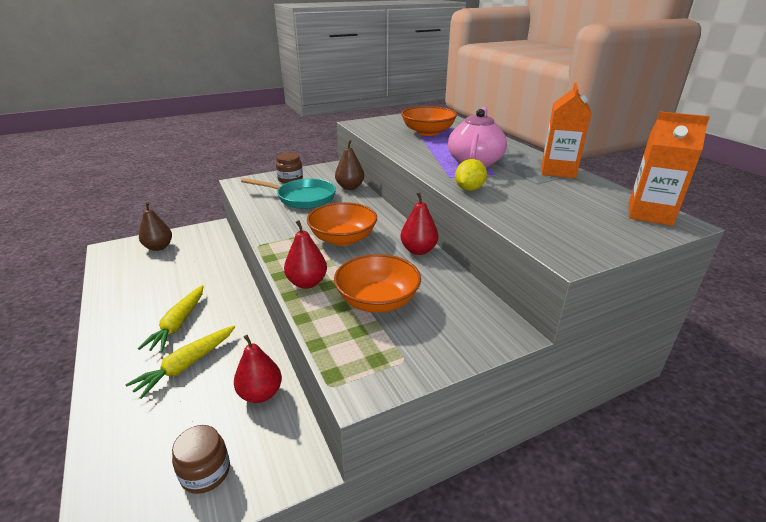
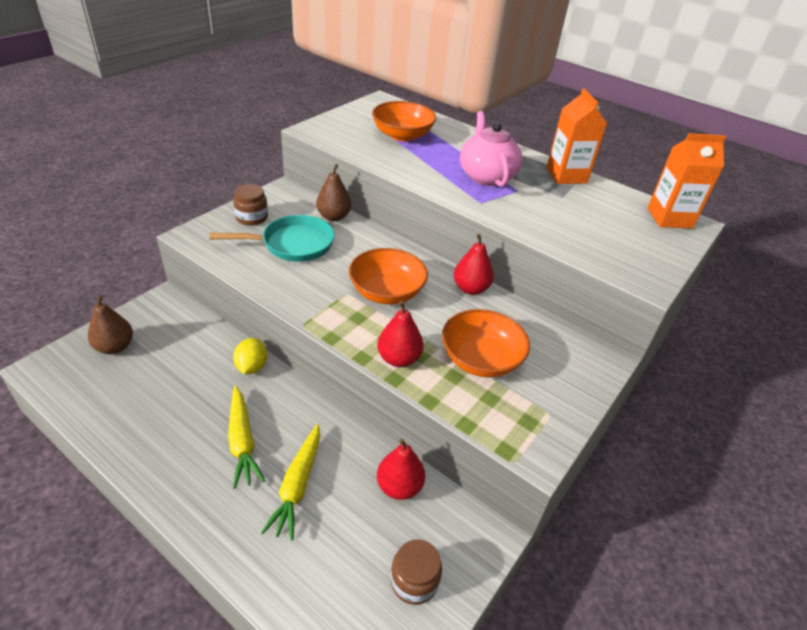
camera: 30 degrees left, 10 degrees up
(469, 189) = (512, 217): yellow lemon -> yellow lemon (252, 367)

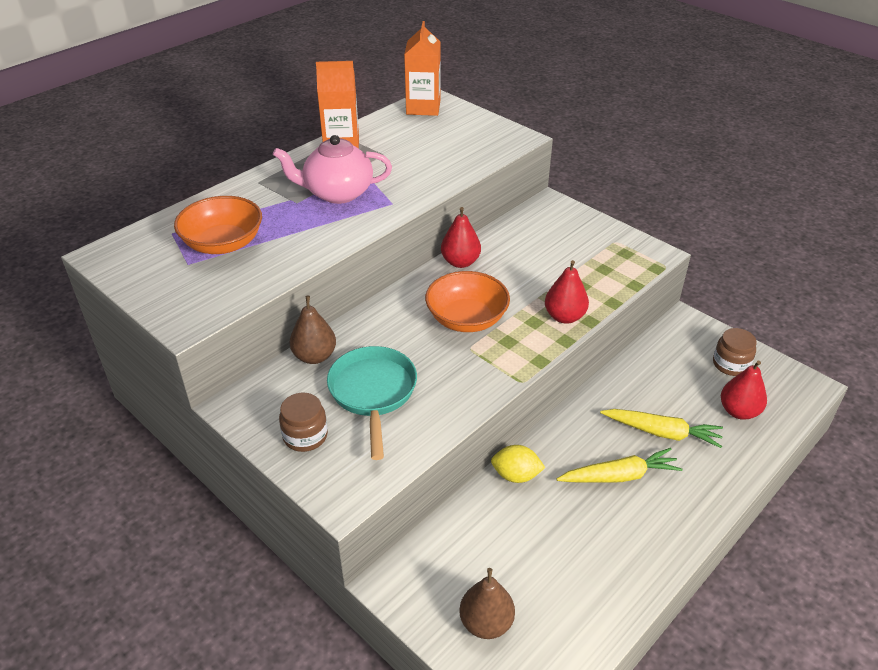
camera: 80 degrees left, 0 degrees up
(399, 486) = (650, 366): red pear -> red pear (738, 411)
(480, 359) = (559, 268): orange bowl -> none

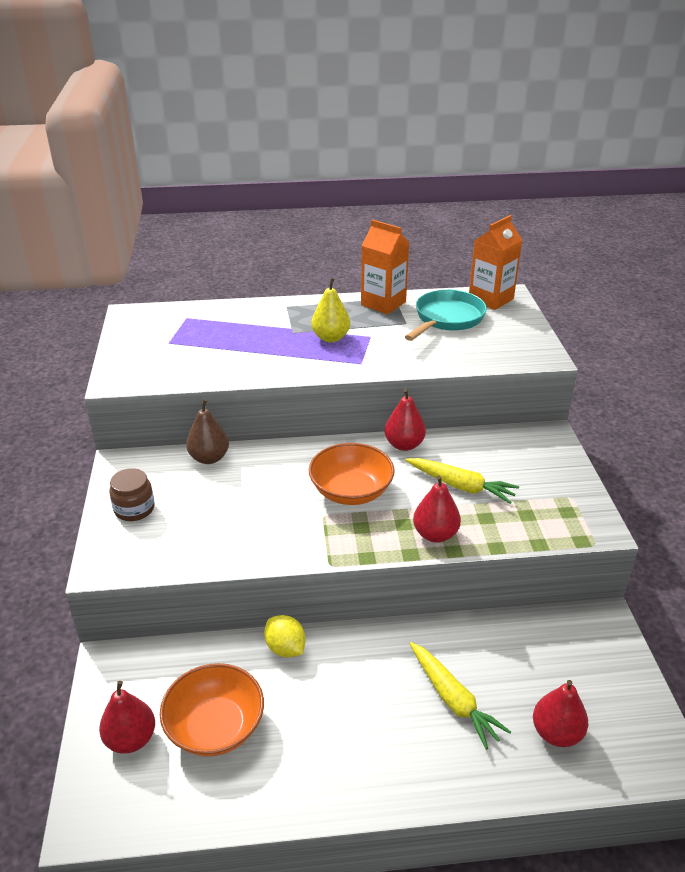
camera: 40 degrees right, 5 degrees down
(223, 243) = (207, 339): orange bowl -> orange bowl (215, 726)
(337, 193) = (331, 338): pink teapot -> yellow pear
(373, 393) = (213, 506): turquoise pan -> turquoise pan (447, 319)
(486, 623) = (131, 739): brown pear -> red pear
(619, 476) = (368, 708): yellow carrot -> yellow carrot (461, 486)
(730, 364) = (604, 686): brown jar -> none

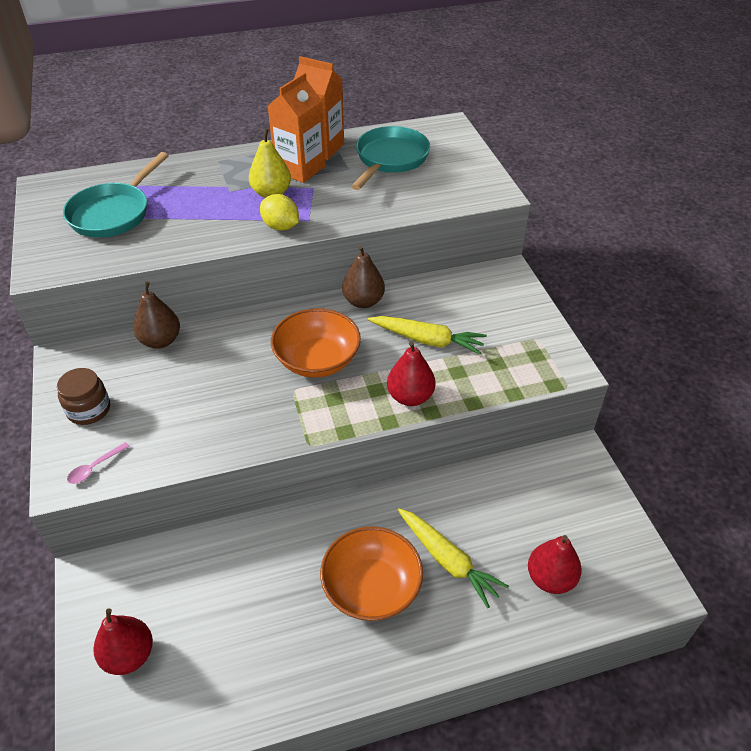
camera: 10 degrees left, 10 degrees up
(130, 559) = (95, 467): none -> pink spoon
(186, 341) = (113, 213): none -> turquoise pan
(215, 726) = (215, 627): orange bowl -> orange bowl (371, 587)
(285, 648) = (273, 532): yellow lemon -> yellow lemon (281, 226)
(404, 445) = (363, 301): red pear -> brown pear
(491, 299) = (431, 132): orange carton -> orange carton (300, 169)

